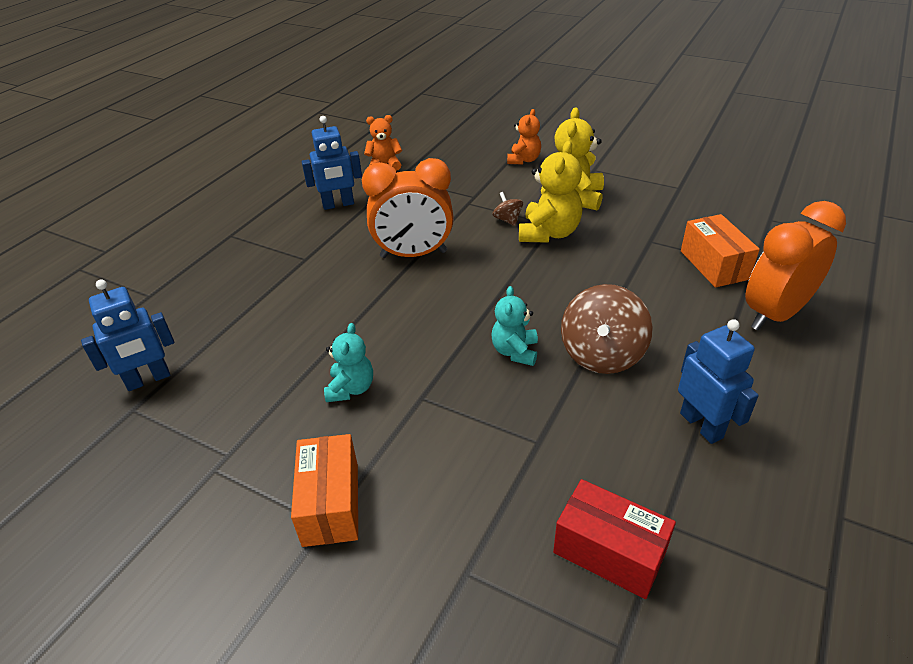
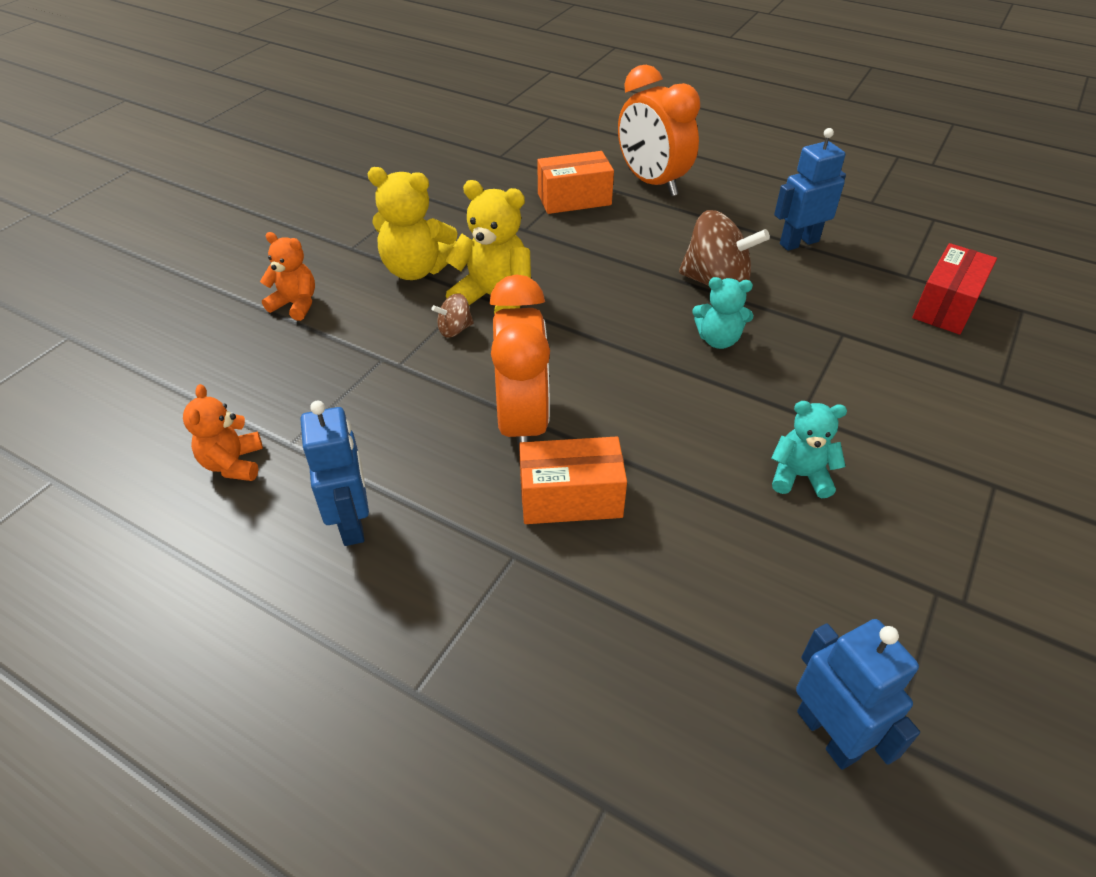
camera: 90 degrees left, 5 degrees up
(331, 504) = (969, 482): orange box -> orange box (570, 498)

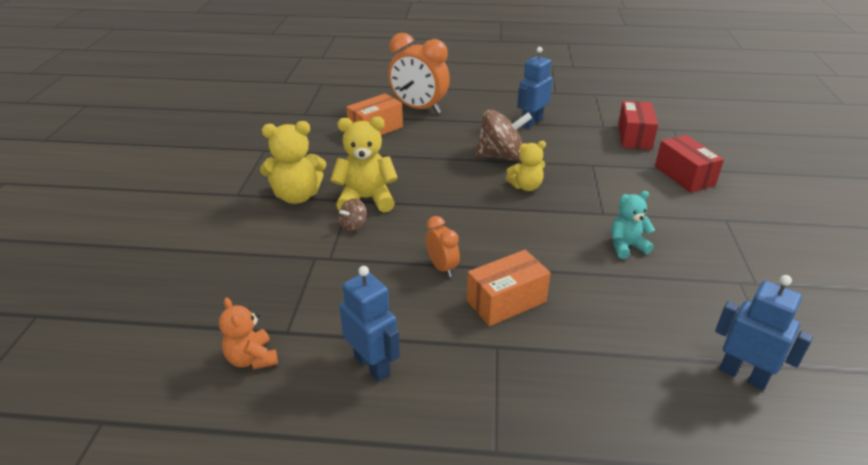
camera: 25 degrees left, 10 degrees down
(295, 304) = (221, 241): orange teddy bear -> none
(522, 422) = (442, 267): orange clock -> orange clock, size x0.51
(718, 340) = (526, 186): turquoise teddy bear -> yellow teddy bear
(981, 393) = (684, 176): none -> red box

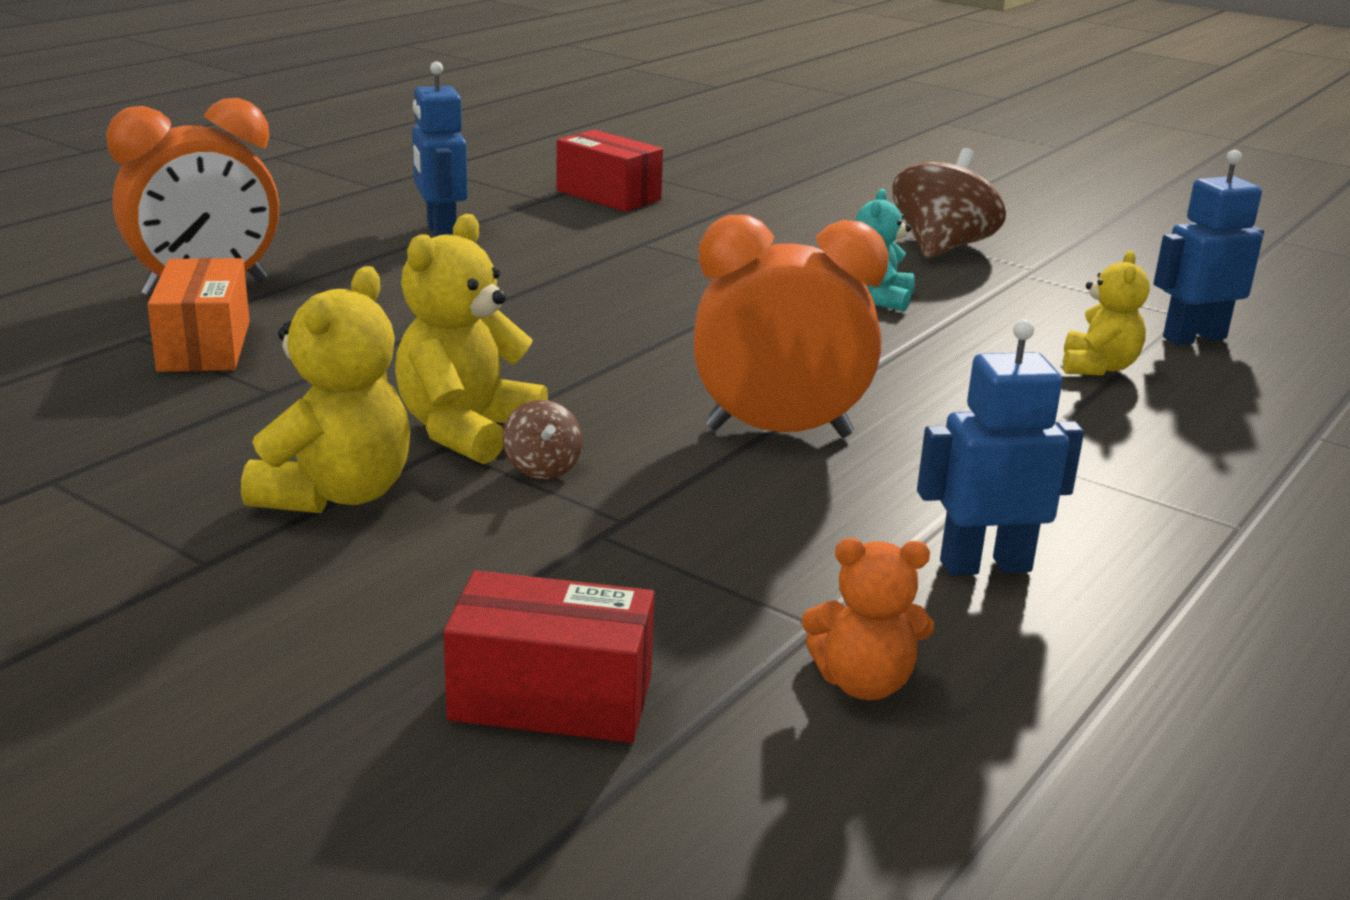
camera: 60 degrees left, 10 degrees down
(442, 267) = (778, 432): orange clock -> orange clock, size x1.98
(501, 156) = (508, 286): brown spinning top -> brown spinning top (942, 248)
(506, 301) = (921, 414): orange box -> none
(526, 186) = (632, 301): yellow teddy bear -> yellow teddy bear (1098, 367)
(684, 176) = (756, 210): red box -> red box (551, 698)

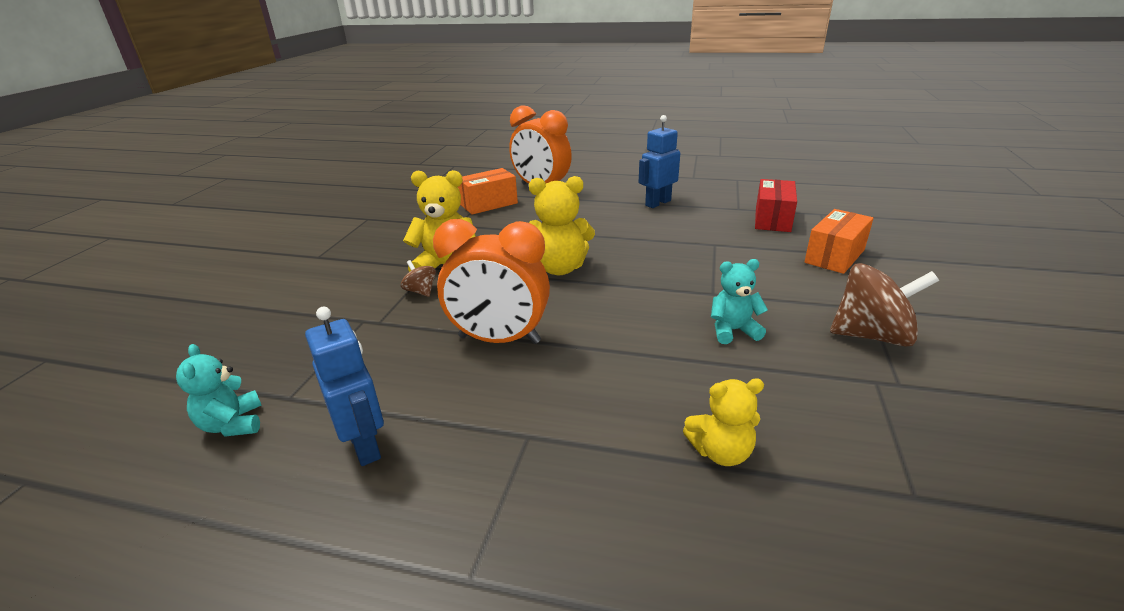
camera: 70 degrees right, 5 degrees up
(337, 494) = (377, 260): yellow teddy bear -> yellow teddy bear (559, 268)
(542, 468) = (421, 291): brown spinning top -> brown spinning top turned 90 degrees clockwise
(551, 698) = (224, 345): red box -> none
(754, 204) = (834, 256): none -> orange box
(778, 432) = (499, 340): orange clock -> orange clock turned 120 degrees clockwise
(863, 683) = (233, 424): orange teddy bear -> turquoise teddy bear
(1194, 337) = (862, 507): blue robot -> none

